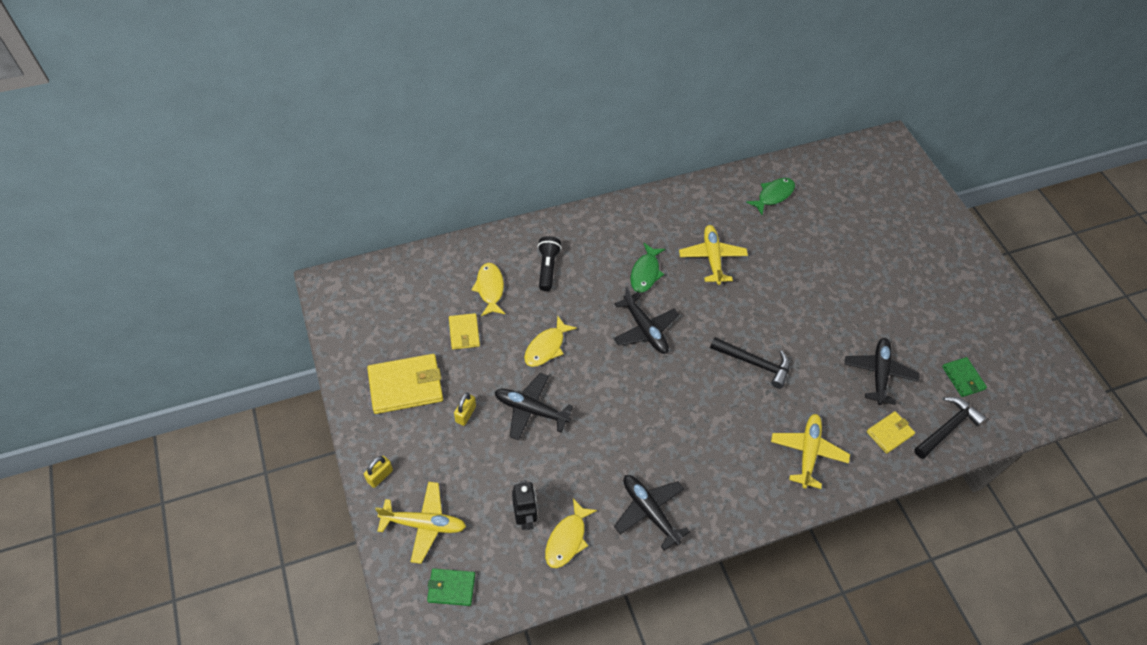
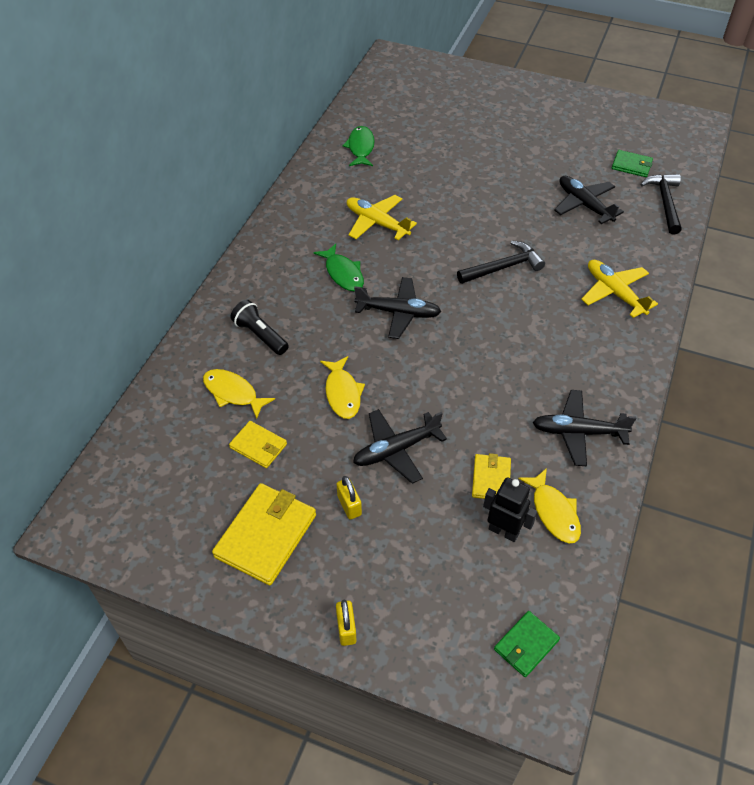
camera: 45 degrees left, 5 degrees down
(424, 524) = (437, 623): yellow plane -> none
(889, 433) = (640, 235): yellow wallet -> yellow wallet (491, 479)

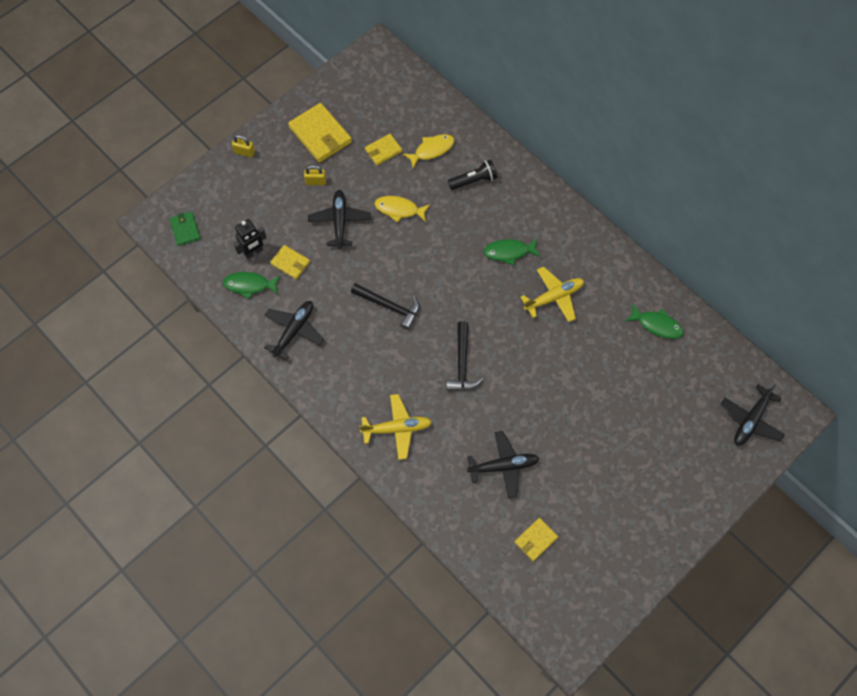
camera: 115 degrees right, 15 degrees up
(398, 313) = (452, 271): black plane -> black plane (750, 420)
(553, 512) = (249, 285): yellow fish -> green fish
(631, 165) = (535, 540): green wallet -> yellow wallet
(664, 202) = (475, 536): black hammer -> black hammer (390, 306)

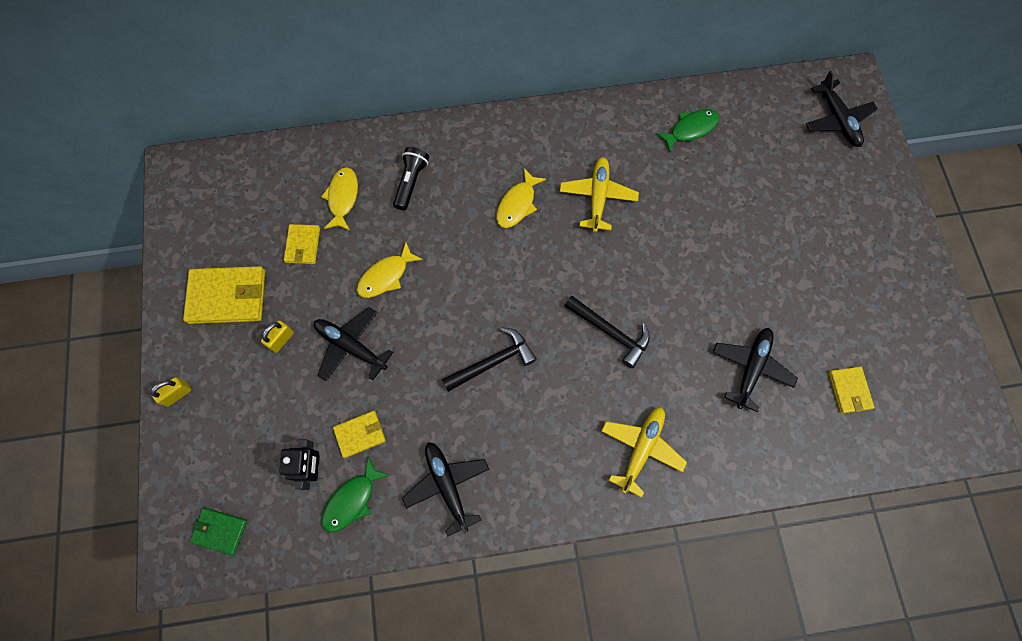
camera: 55 degrees left, 5 degrees up
(509, 252) = (517, 204): green fish -> yellow fish

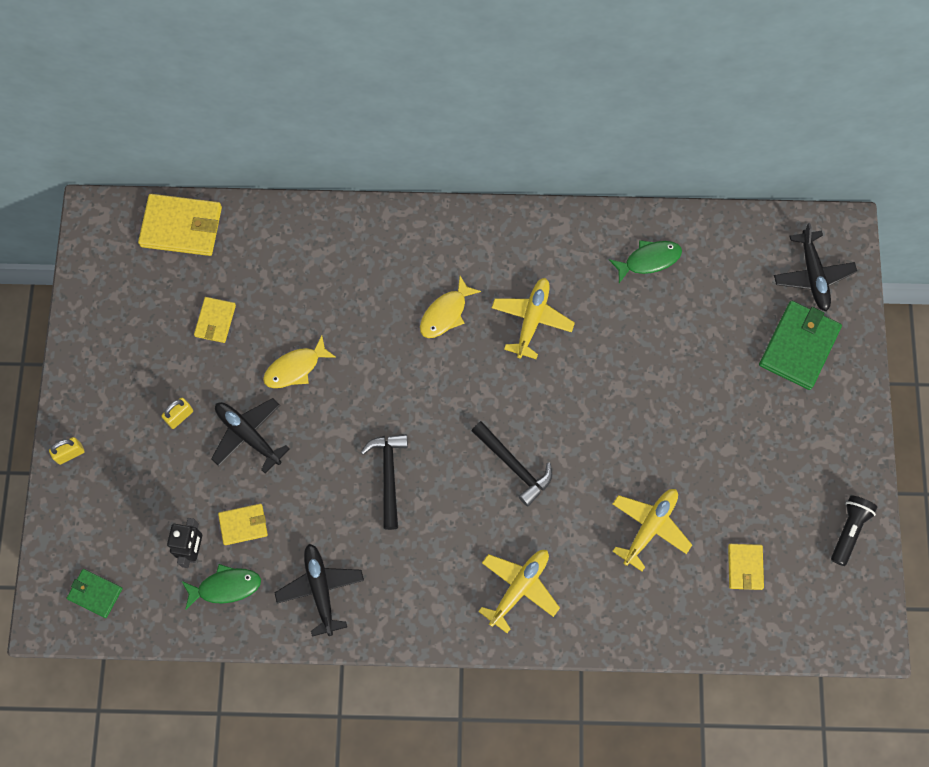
camera: 10 degrees right, 0 degrees up
(227, 296) = (132, 362): yellow wallet -> yellow wallet (181, 227)
(343, 198) = (264, 276): yellow fish -> none
(352, 500) = (225, 587): green fish -> green fish turned 150 degrees counterclockwise
(411, 182) = (338, 270): black flashlight -> black flashlight (849, 530)
(493, 361) = (388, 475): black hammer -> black hammer turned 75 degrees counterclockwise
(751, 368) = (650, 527): black plane -> yellow plane
(842, 182) = (799, 346): none -> green wallet

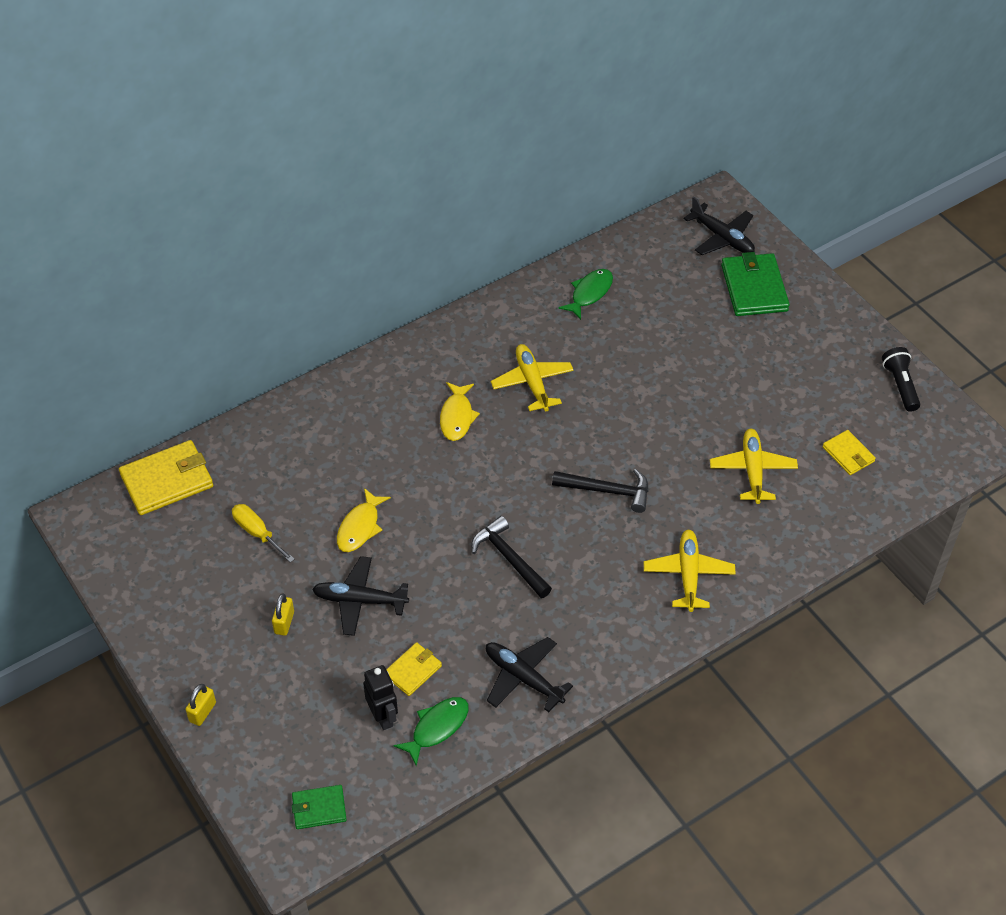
camera: 35 degrees left, 20 degrees down
(215, 321) = (257, 533): yellow wallet -> yellow screwdriver

